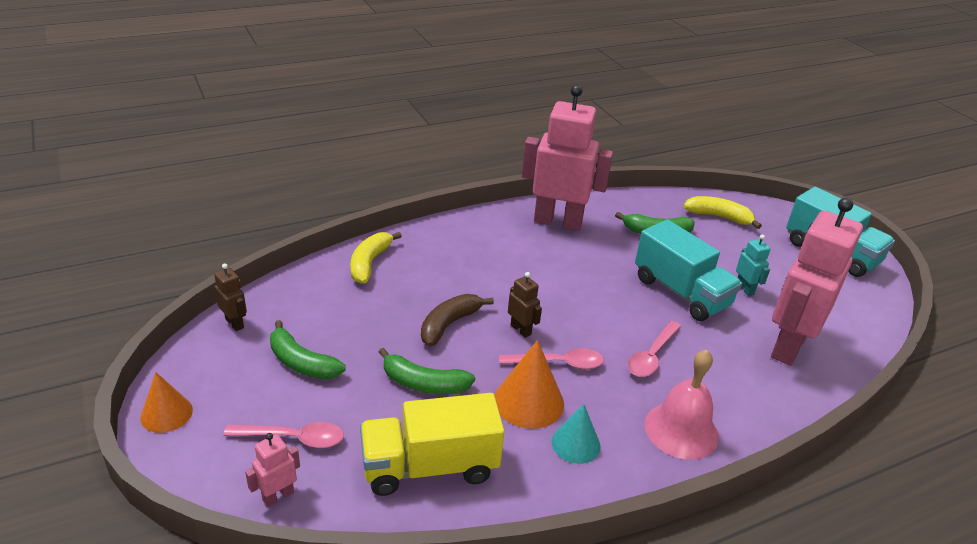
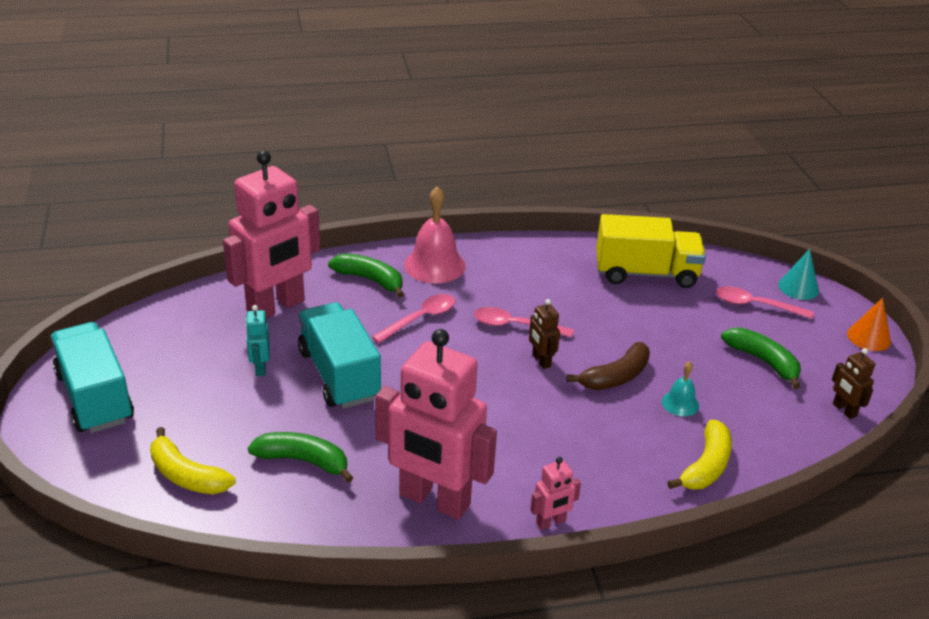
camera: 165 degrees left, 0 degrees up
(278, 496) = (758, 274): pink robot -> pink robot (551, 522)
(389, 308) = (680, 403): none -> turquoise bell
(423, 384) = (647, 328): green banana -> green banana (370, 280)
(529, 401) = (555, 301): orange cone -> none
(575, 444) = (527, 269): turquoise cone -> turquoise cone (798, 287)

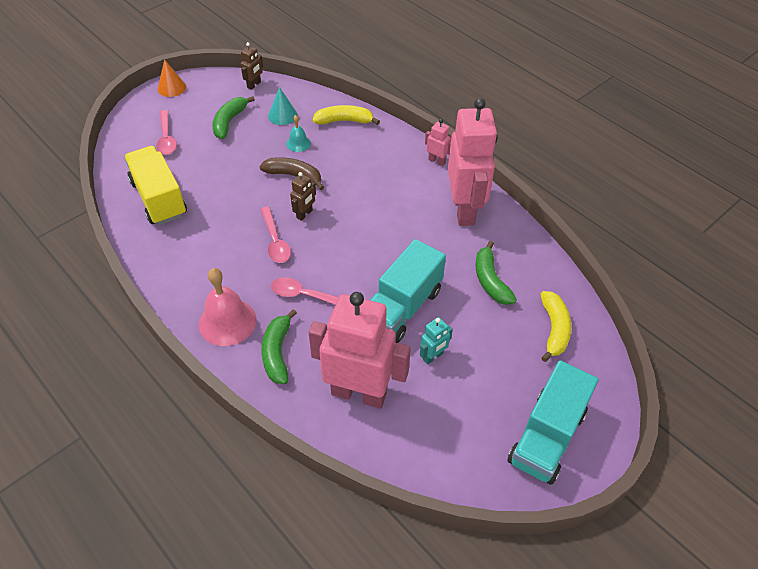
camera: 120 degrees left, 15 degrees up
(798, 287) = (130, 125): turquoise cone -> turquoise cone (282, 115)

